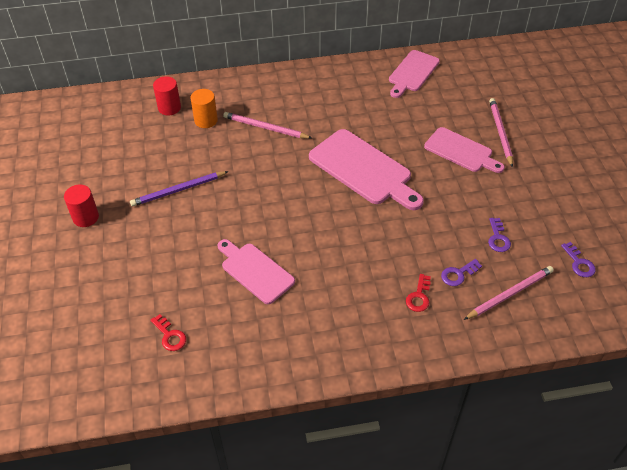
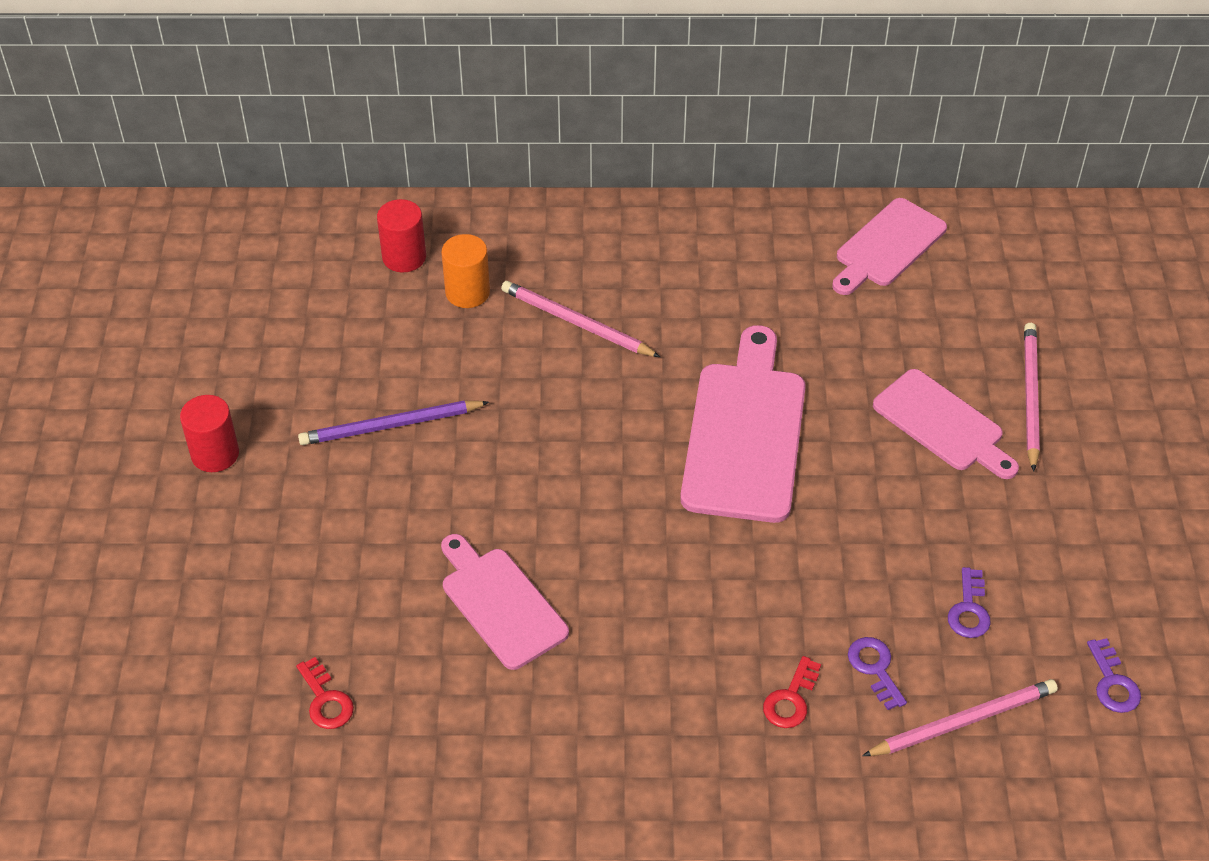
camera: 10 degrees right, 0 degrees up
(363, 169) = (745, 434): pink cutting board -> pink cutting board turned 135 degrees counterclockwise
(458, 274) = (875, 668): purple key -> purple key turned 90 degrees clockwise

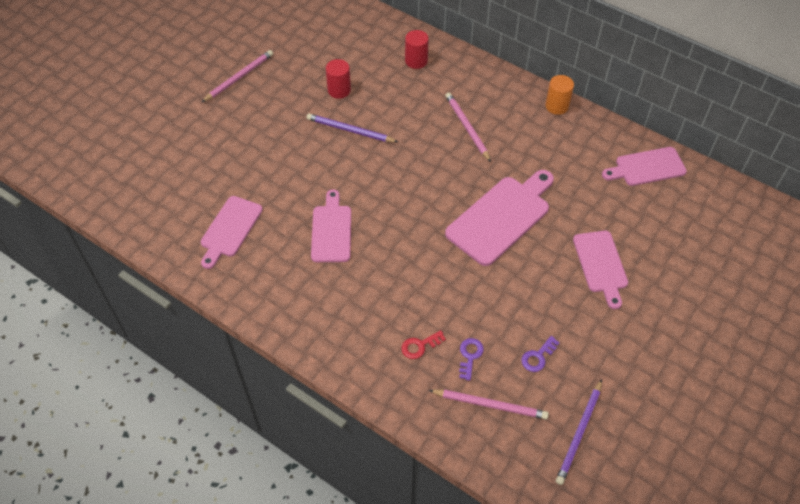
camera: 35 degrees right, 5 degrees up
(215, 454) = (271, 104): red cylinder -> red cylinder (339, 90)
(326, 700) = (230, 229): red key -> pink cutting board
(467, 292) = (430, 90): orange cylinder -> orange cylinder (557, 106)
(1030, 397) = (657, 276): pink pencil -> pink pencil (239, 77)
(1113, 683) = (579, 433): purple key -> purple pencil

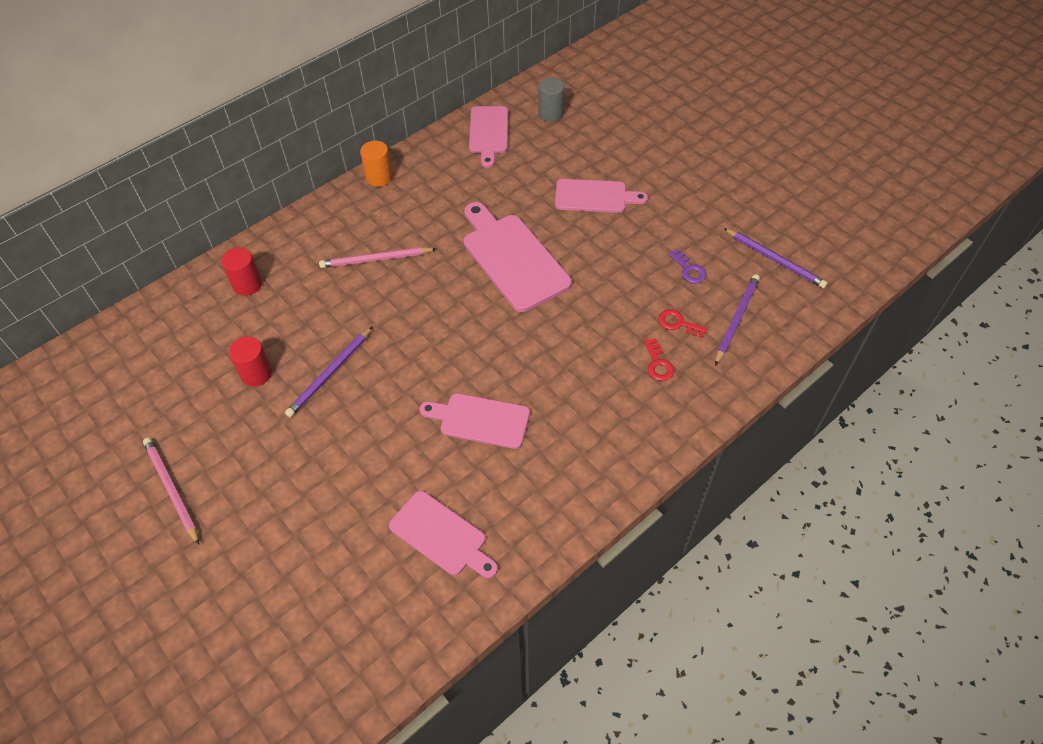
camera: 75 degrees left, 0 degrees up
(470, 356) = (678, 323): purple key -> red key
(490, 404) = (736, 320): pink pencil -> purple pencil
(697, 209) = (551, 114): none -> grey cylinder

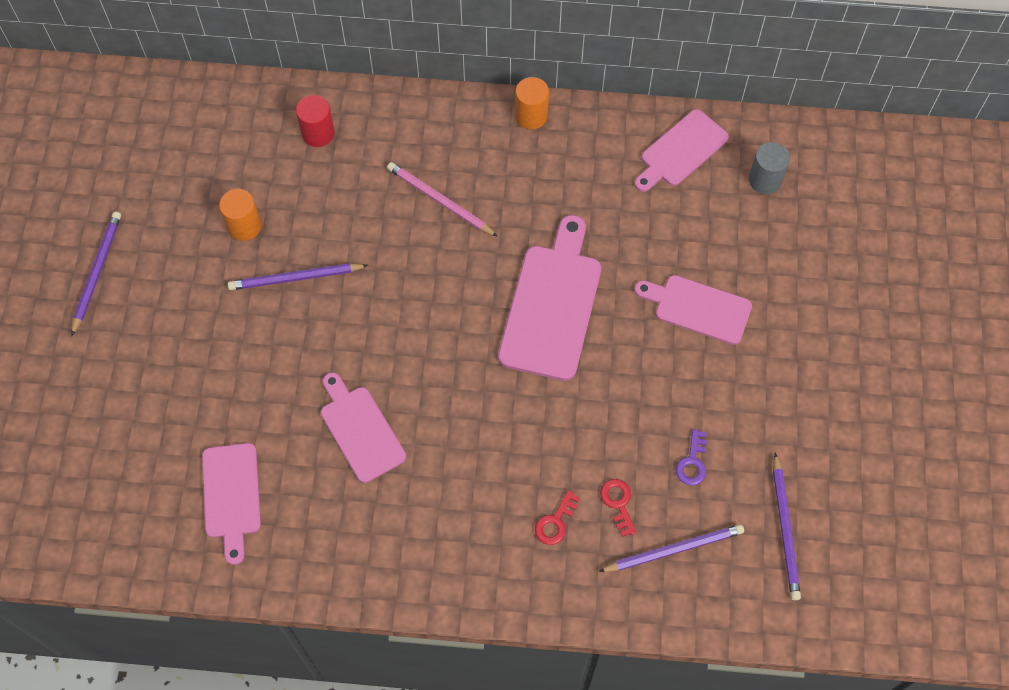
camera: 45 degrees right, 10 degrees up
(172, 490) = (96, 272): pink pencil -> purple pencil
(256, 373) = (244, 226): red cylinder -> orange cylinder
(594, 196) = (698, 308): pink cutting board -> pink cutting board turned 150 degrees clockwise

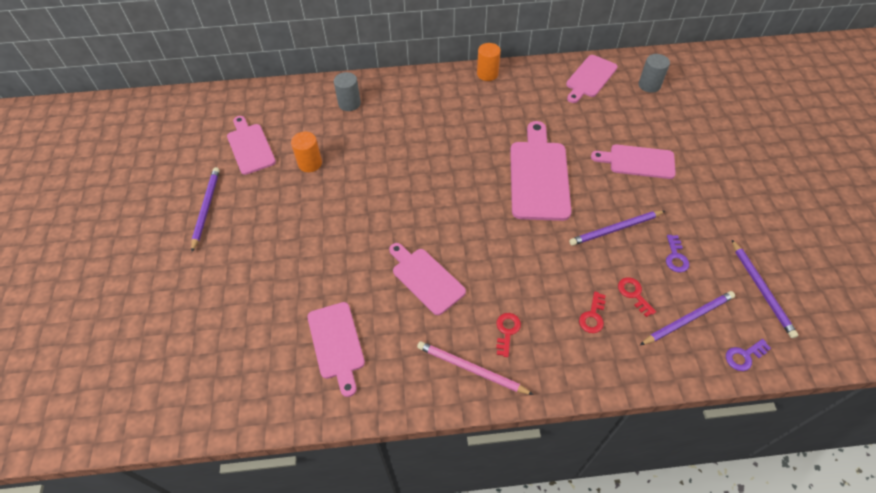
camera: 10 degrees left, 10 degrees down
(167, 183) = (250, 147): none -> pink cutting board
(296, 278) = (354, 188): purple pencil -> purple pencil (616, 229)
(318, 133) = (349, 103): red cylinder -> grey cylinder
(440, 201) = (442, 128): pink pencil -> pink pencil (471, 369)
(442, 521) = (507, 331): none -> red key
(723, 610) = (744, 356): none -> purple key

